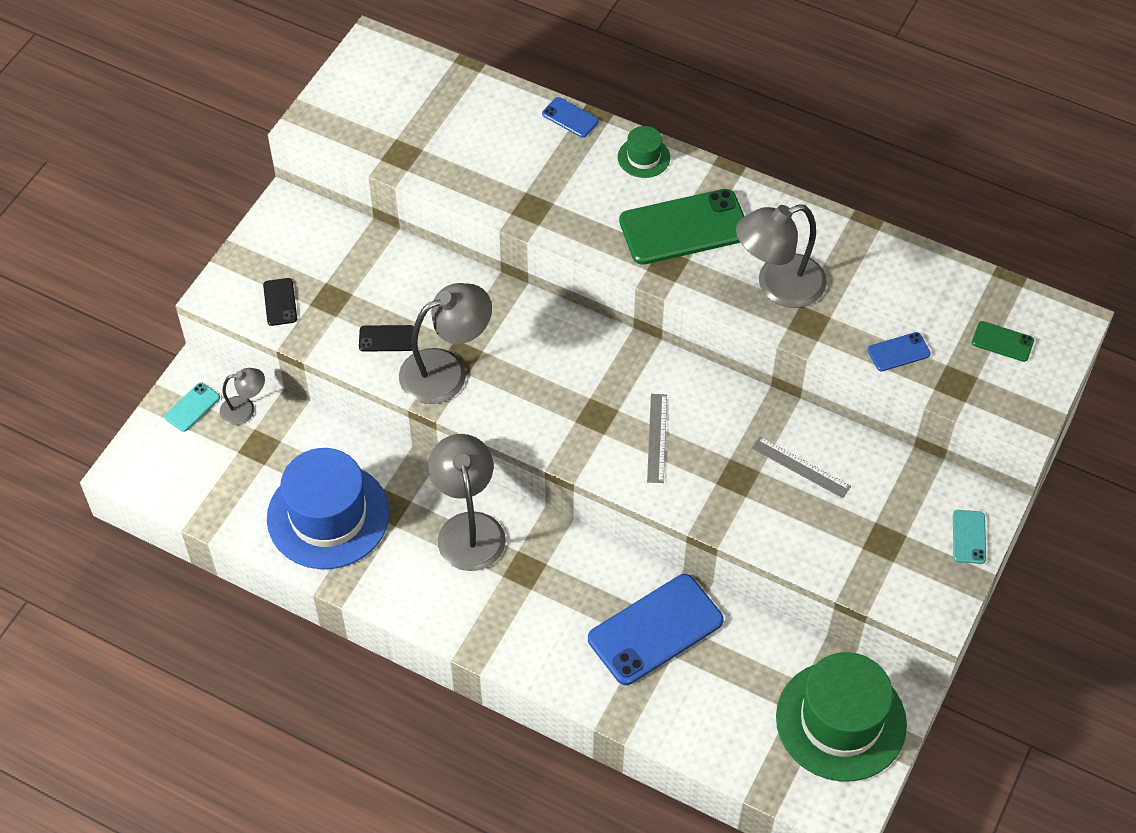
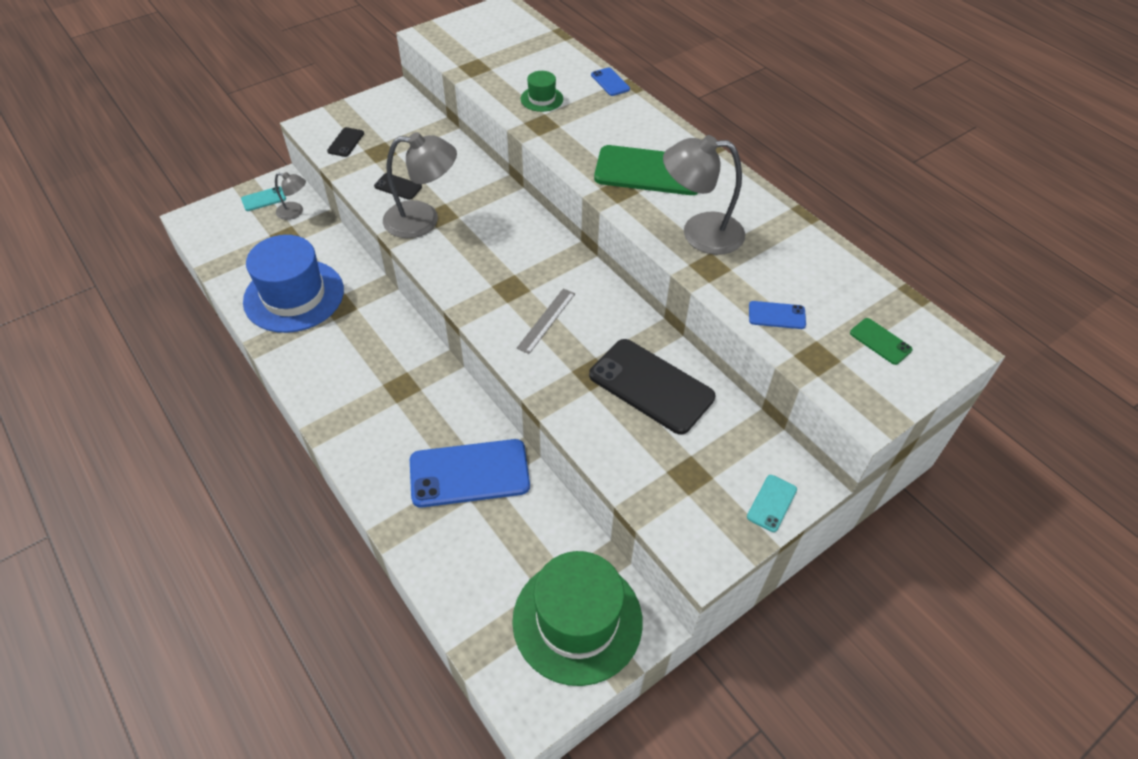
camera: 25 degrees right, 5 degrees down
(468, 528) = (383, 342): grey lamp -> none
(643, 157) = (648, 120): green hat -> green hat (541, 99)
(800, 467) = (651, 386): grey ruler -> black phone

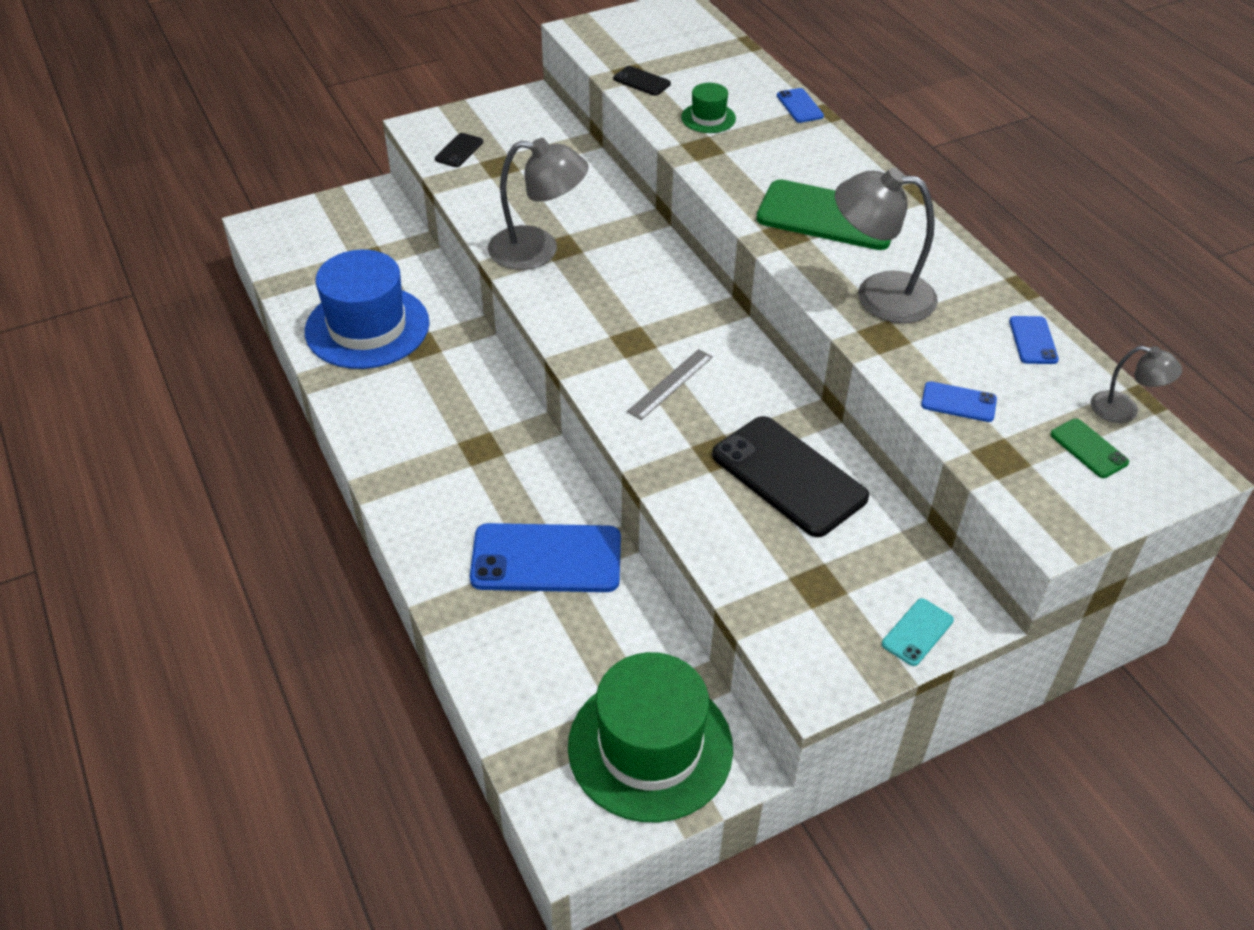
camera: 10 degrees right, 5 degrees down
(263, 199) = (349, 211): turquoise phone -> none
(295, 212) = (384, 230): grey lamp -> grey lamp (1124, 410)
(398, 187) = (514, 208): black phone -> black phone (641, 81)
(821, 257) = (1033, 340): none -> blue phone

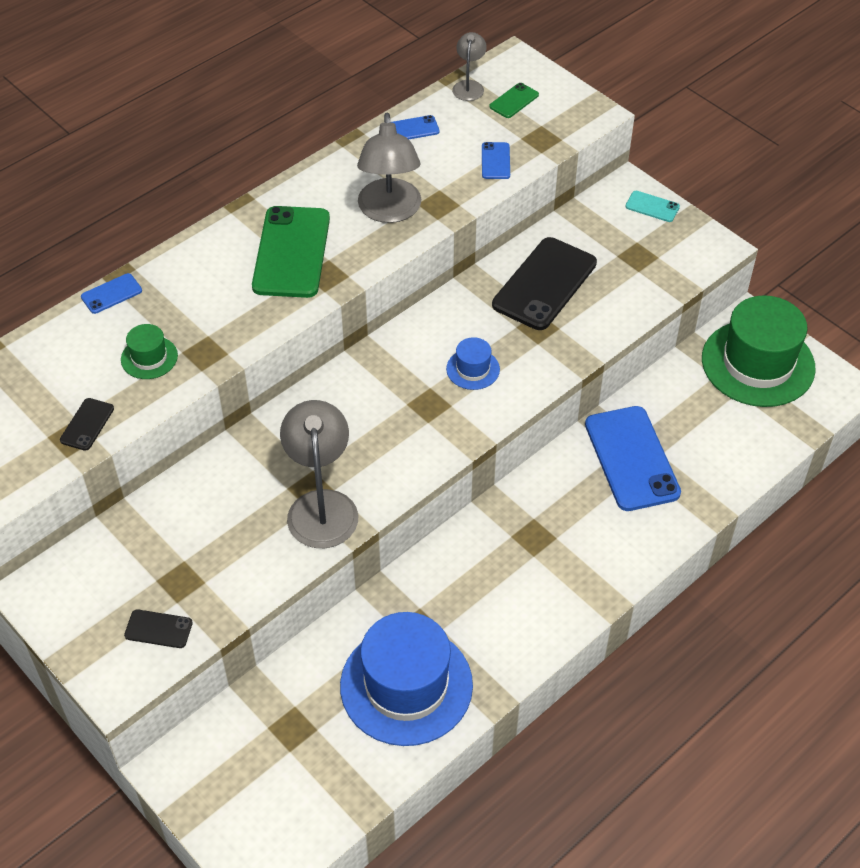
camera: 105 degrees left, 5 degrees up
(670, 384) = (473, 369): grey ruler -> blue hat

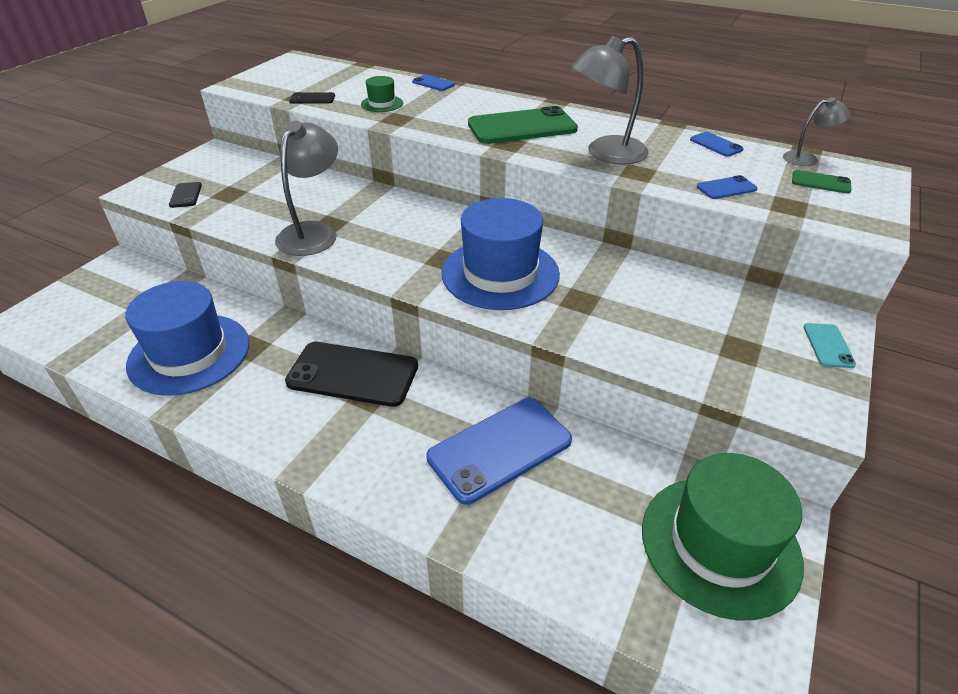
camera: 70 degrees right, 10 degrees down
(321, 506) = (313, 232): grey lamp -> grey lamp turned 45 degrees counterclockwise
(473, 369) = (500, 273): blue hat -> blue hat, size x2.24
(545, 284) = (640, 293): black phone -> black phone (353, 374)

